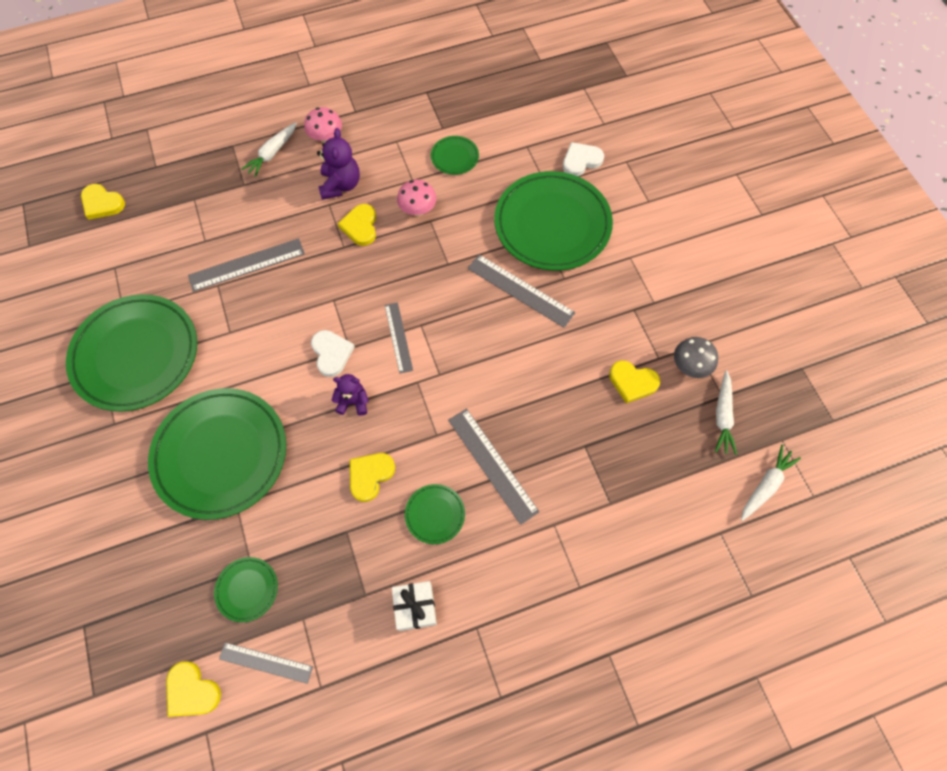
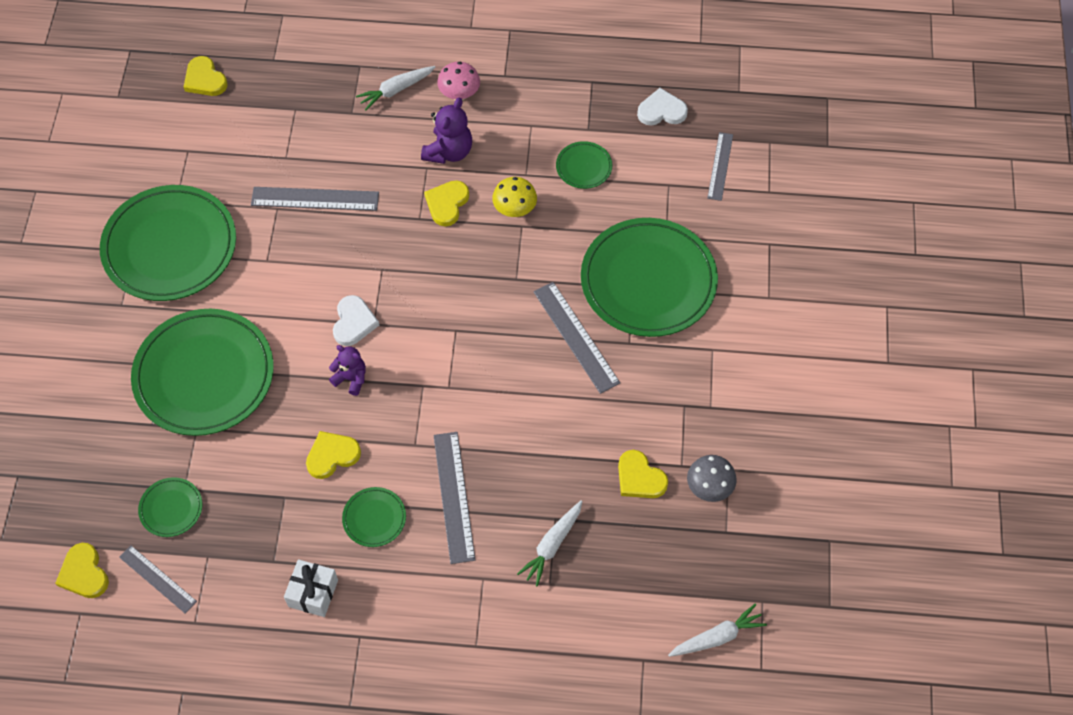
camera: 25 degrees right, 5 degrees down
(398, 337) = (427, 333): grey ruler -> grey ruler (720, 166)
(418, 210) = (515, 210): pink mushroom -> yellow mushroom
(581, 161) = (719, 224): white heart -> white heart (661, 111)
(722, 416) = (714, 551): white carrot -> white carrot (552, 545)

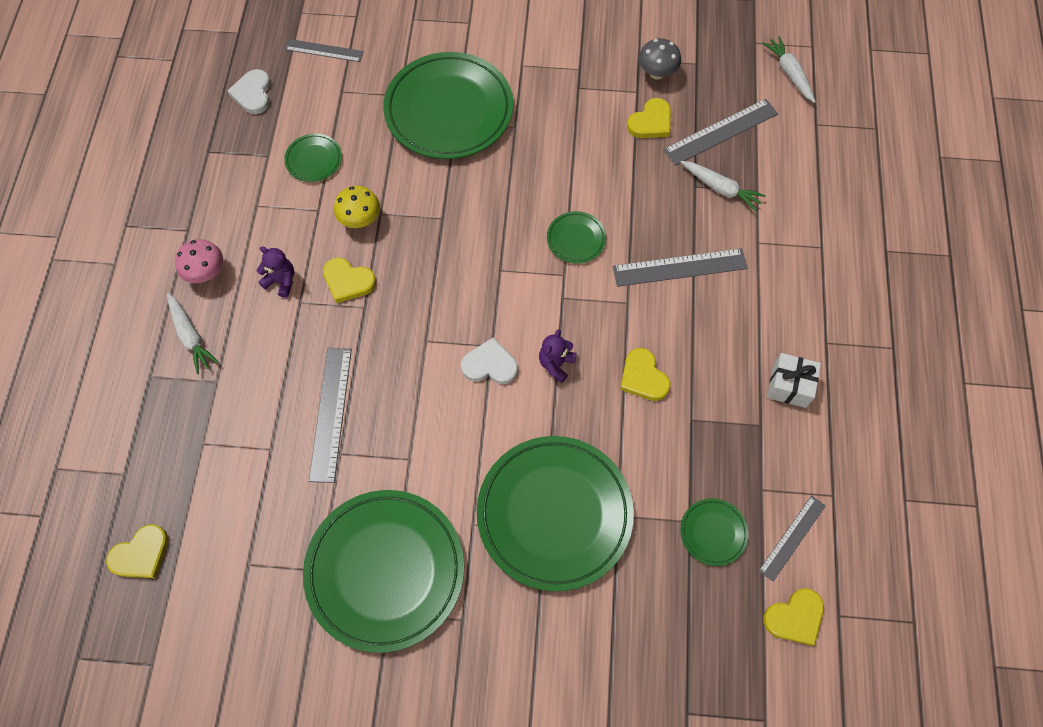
camera: 90 degrees left, 5 degrees up
(374, 518) = (707, 335): green plate -> green plate (576, 239)
(449, 151) = (281, 281): purple teddy bear -> purple teddy bear, size x0.66
(576, 337) = (508, 168): grey ruler -> grey ruler (721, 132)

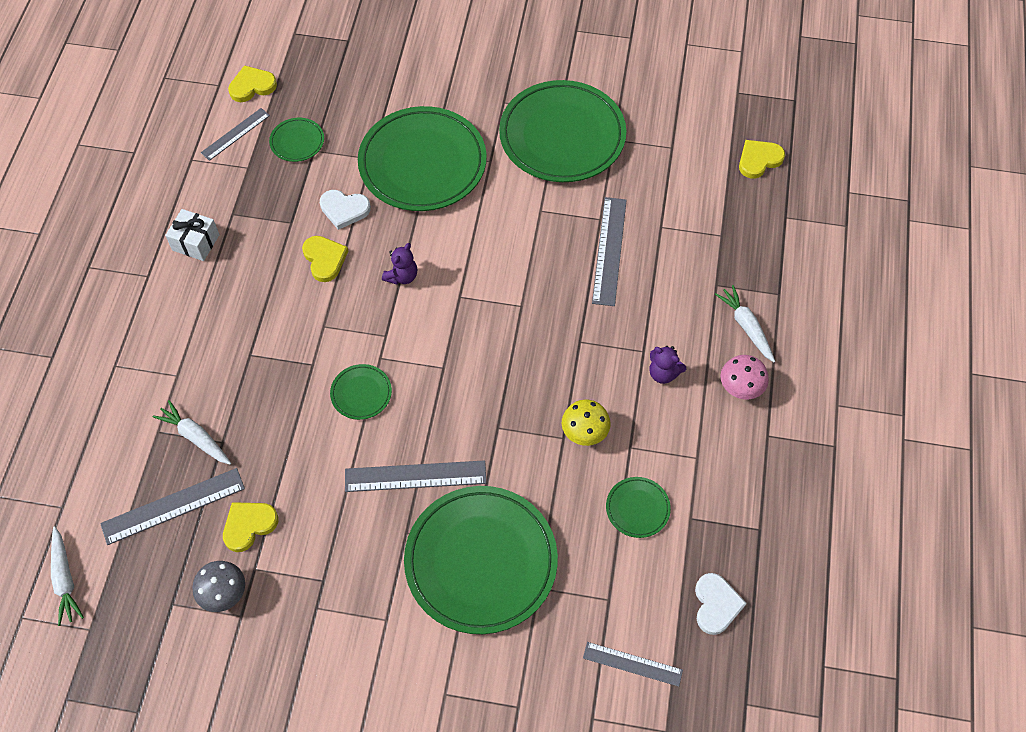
camera: 175 degrees left, 5 degrees down
(348, 281) = (596, 368): yellow heart -> none
(490, 365) = (463, 280): white heart -> white heart (344, 209)
(679, 267) = (263, 356): grey ruler -> grey ruler (415, 476)

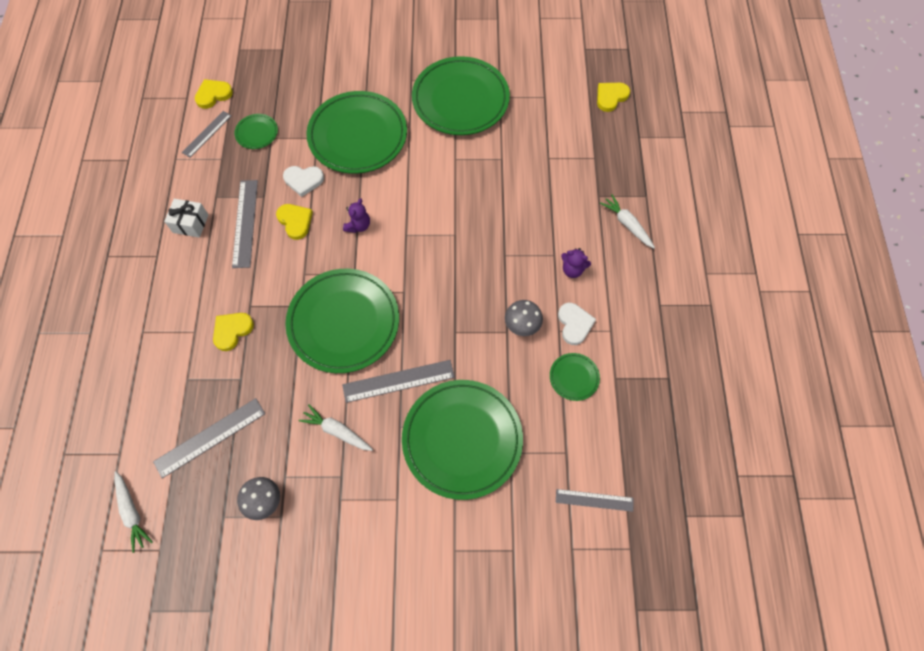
camera: 10 degrees left, 5 degrees up
(195, 437) = (218, 378): white carrot -> white carrot (337, 431)
(249, 525) = (274, 442): yellow heart -> yellow heart (232, 331)
(361, 393) = (343, 322): green plate -> green plate, size x2.32
(584, 432) = (522, 325): yellow mushroom -> grey mushroom
(609, 250) = (513, 182): grey ruler -> grey ruler (245, 223)
(716, 605) = (648, 442): white heart -> white heart (574, 324)
(740, 388) = (632, 272): pink mushroom -> none

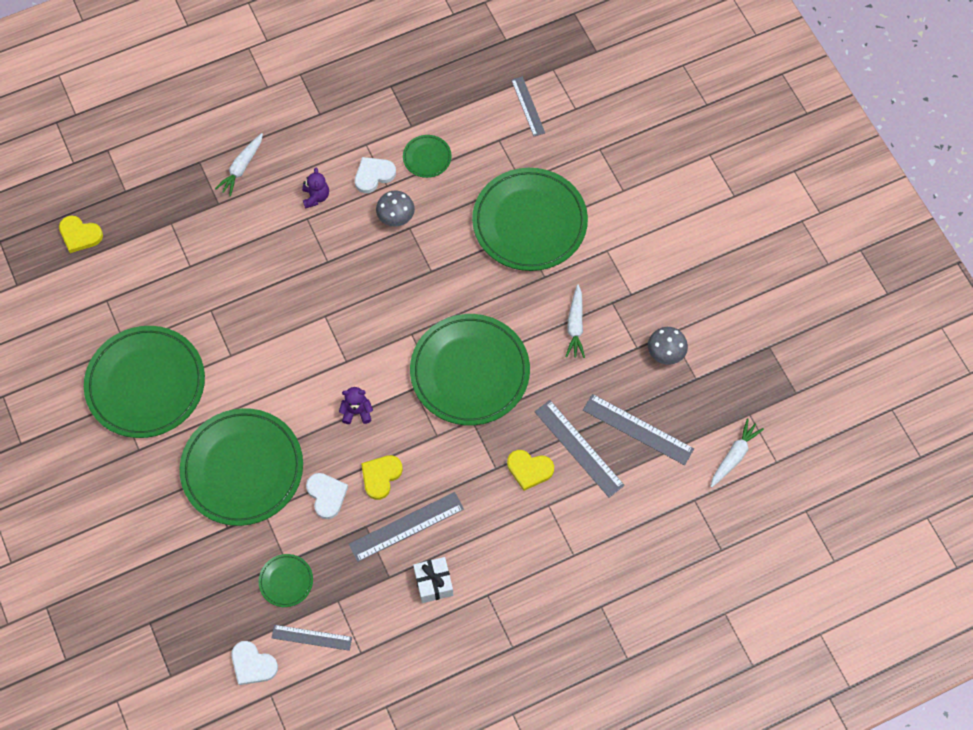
camera: 115 degrees left, 0 degrees up
(213, 95) = (253, 664): yellow heart -> white heart
(398, 381) = (503, 297): grey ruler -> grey ruler (579, 448)

